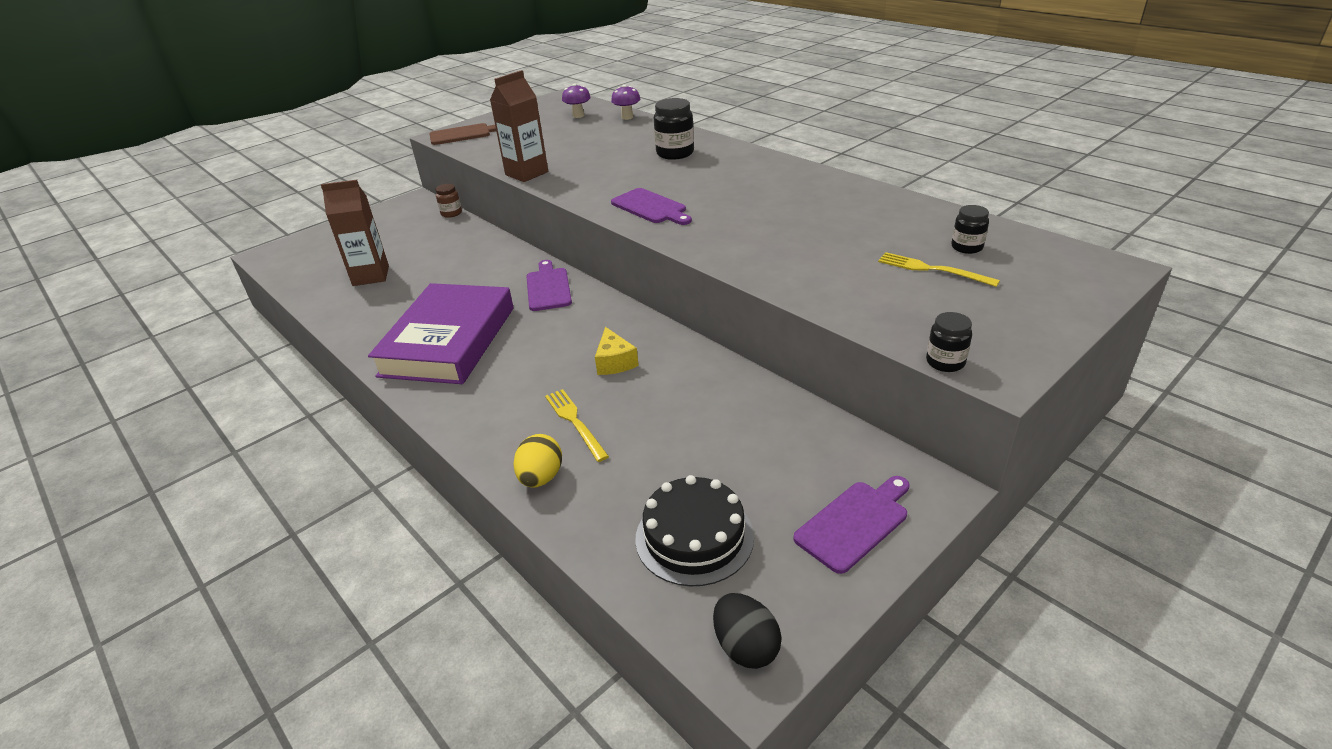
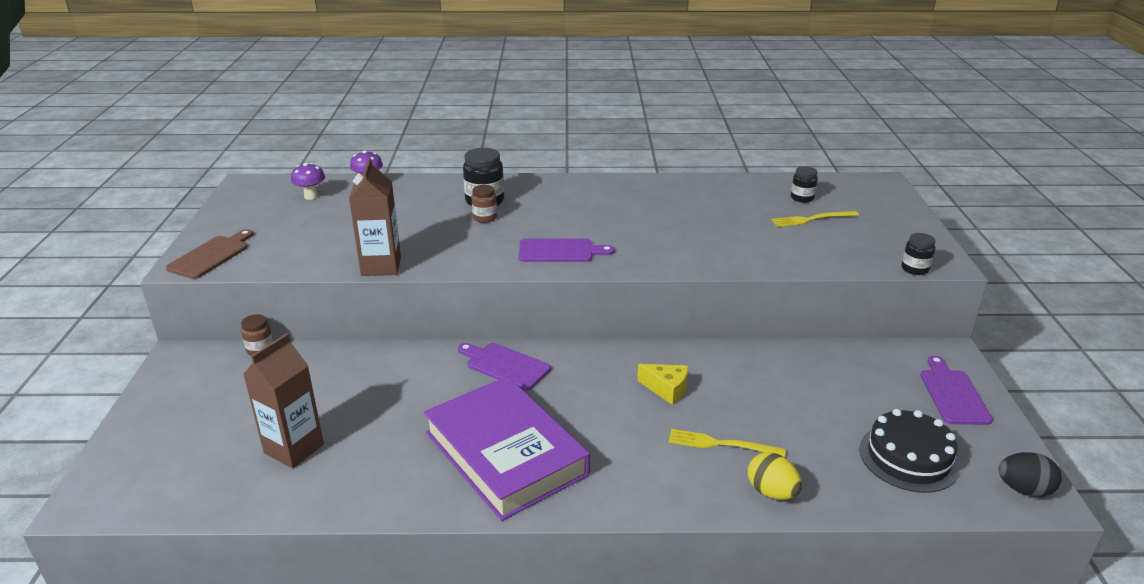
camera: 50 degrees left, 5 degrees down
(651, 165) = (485, 218): none -> brown jar

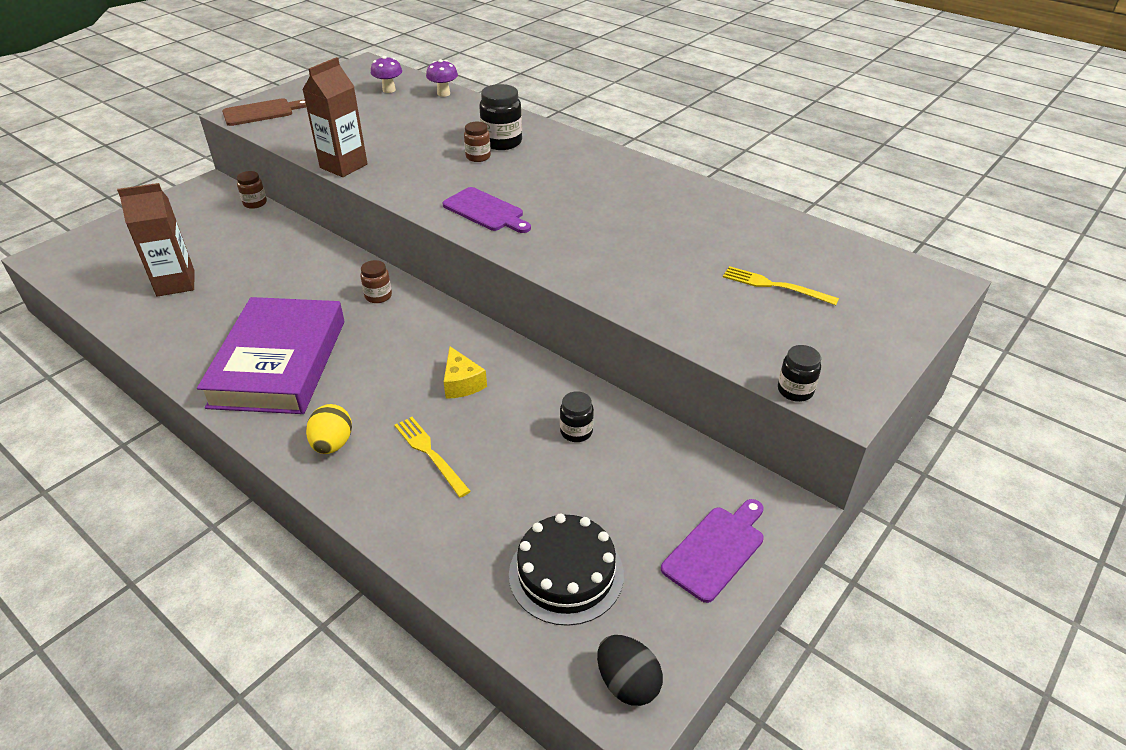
camera: 40 degrees right, 10 degrees up
(505, 365) = (378, 296): purple cutting board -> brown jar
(771, 492) = (404, 518): yellow egg -> yellow egg (332, 444)
(802, 198) = (805, 260): black jar -> black jar (576, 432)

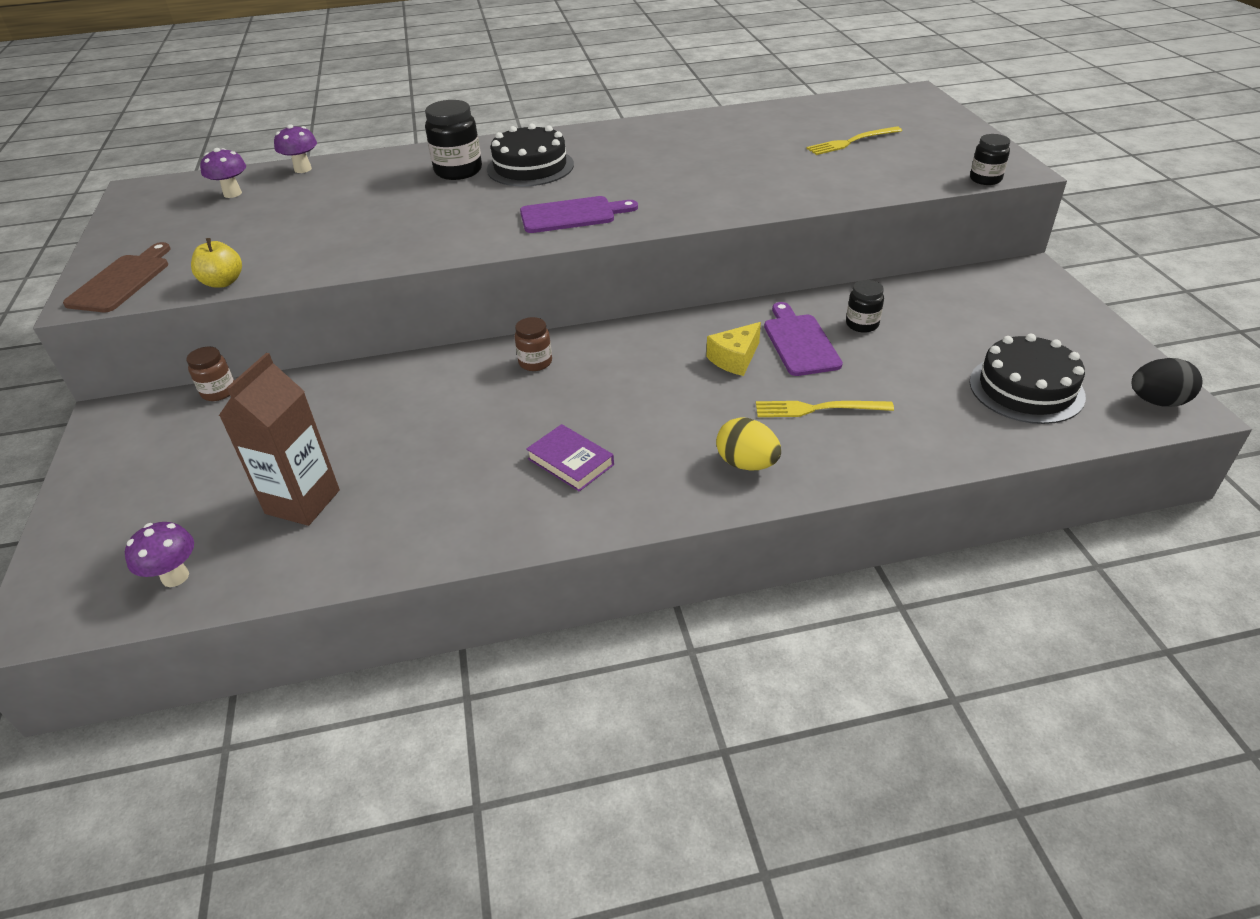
camera: 50 degrees left, 0 degrees up
(93, 278) = (175, 577): none -> purple mushroom
(279, 363) = (570, 462): purple book -> purple book, size x0.40
(285, 139) = (223, 282): none -> yellow apple
(343, 166) = (354, 263): brown carton -> none
(462, 383) = (735, 359): yellow cheese -> yellow cheese turned 120 degrees clockwise
(478, 157) = (465, 190): brown jar -> none
(540, 164) = (530, 167): none -> black cake
(715, 550) = (1048, 314): purple cutting board -> purple cutting board (799, 342)

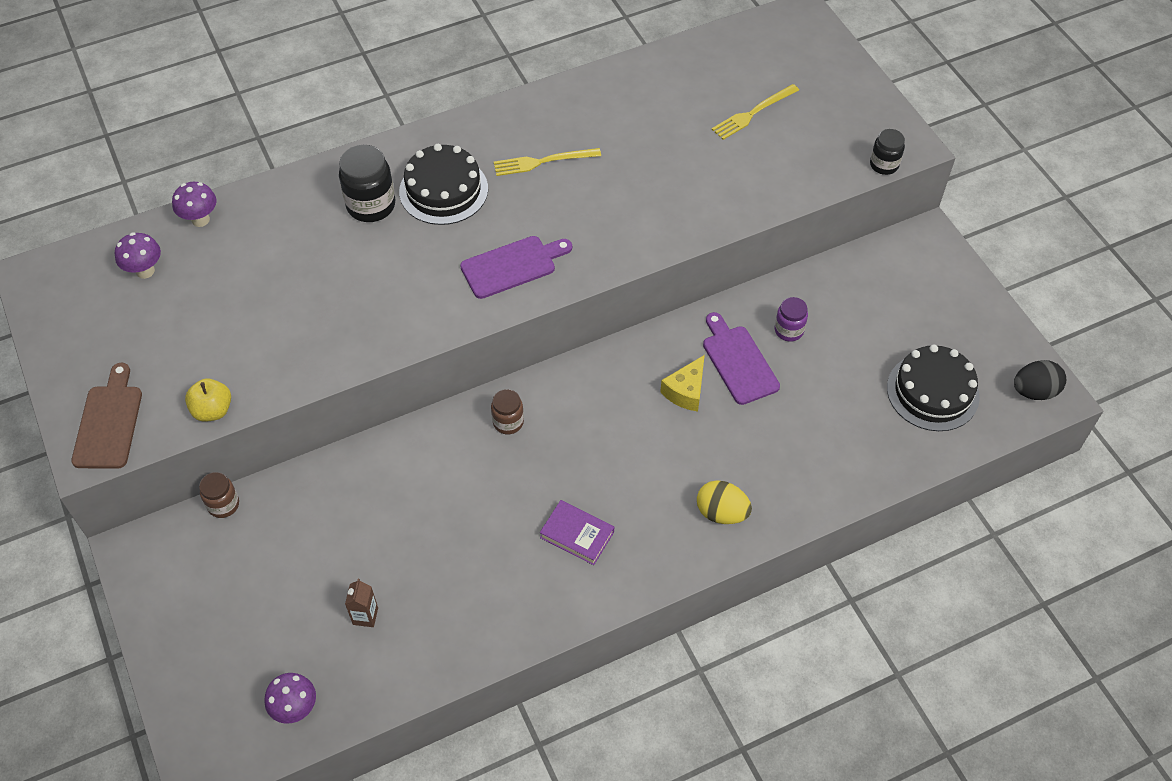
camera: 15 degrees left, 15 degrees up
(302, 502) = (365, 616): brown carton -> brown carton, size x0.48
(818, 409) = (768, 441): yellow fork -> yellow fork (543, 162)
(862, 324) = (789, 330): black jar -> purple jar

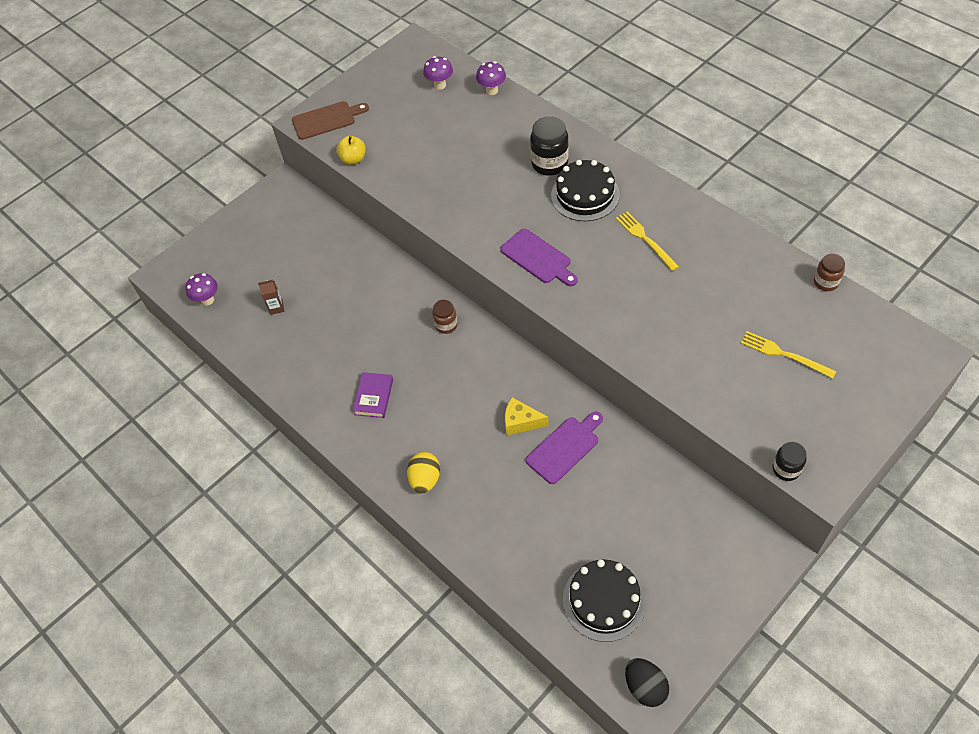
camera: 75 degrees right, 0 degrees up
(223, 504) = (327, 209): brown jar -> brown jar (825, 282)
(789, 330) = (613, 473): purple jar -> none

